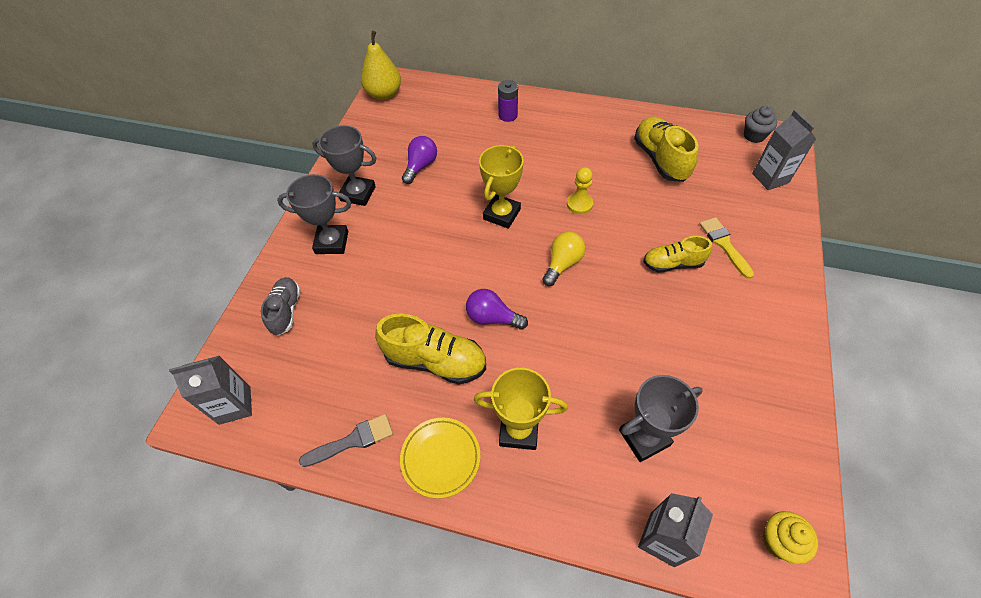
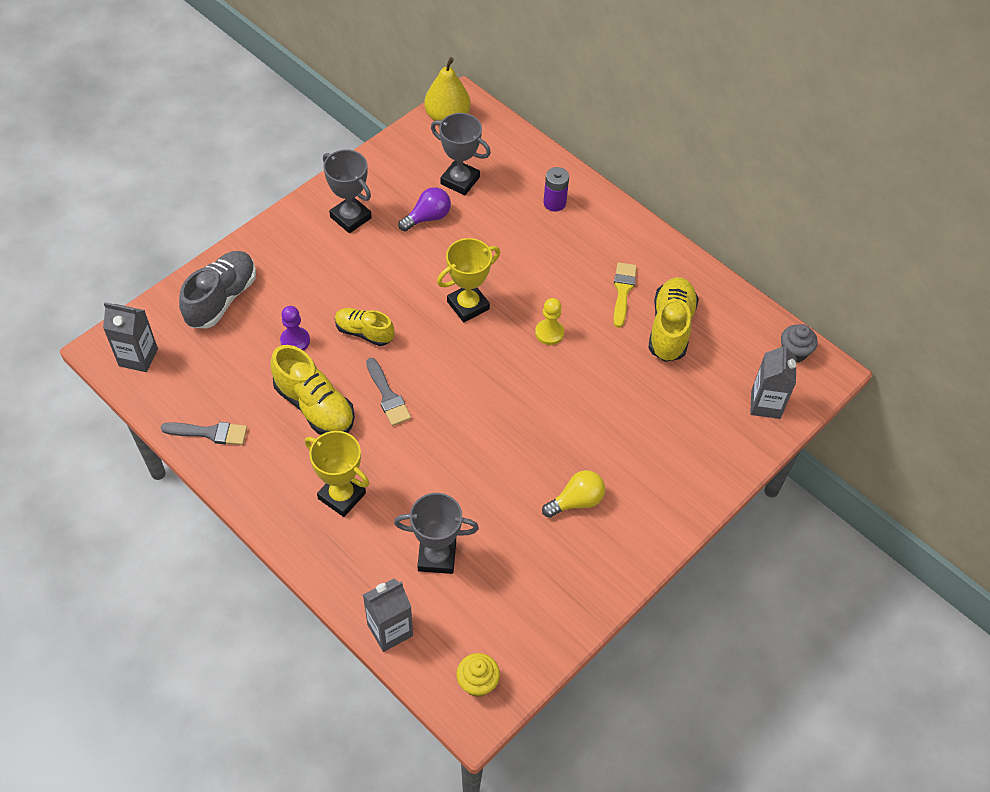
camera: 25 degrees right, 0 degrees up
(286, 311) = (221, 299): grey shoe -> grey shoe, size x1.56
(332, 242) = (297, 255): grey trophy -> grey trophy (460, 180)
(378, 313) = (295, 341): none -> purple pawn
(440, 458) = (267, 482): yellow plate -> none
(492, 318) = (388, 396): purple light bulb -> grey brush
(562, 264) = (486, 381): yellow light bulb -> yellow light bulb (576, 501)
(672, 264) = (588, 434): yellow shoe -> yellow shoe (364, 332)
(724, 244) = (654, 442): yellow brush -> yellow brush (623, 291)

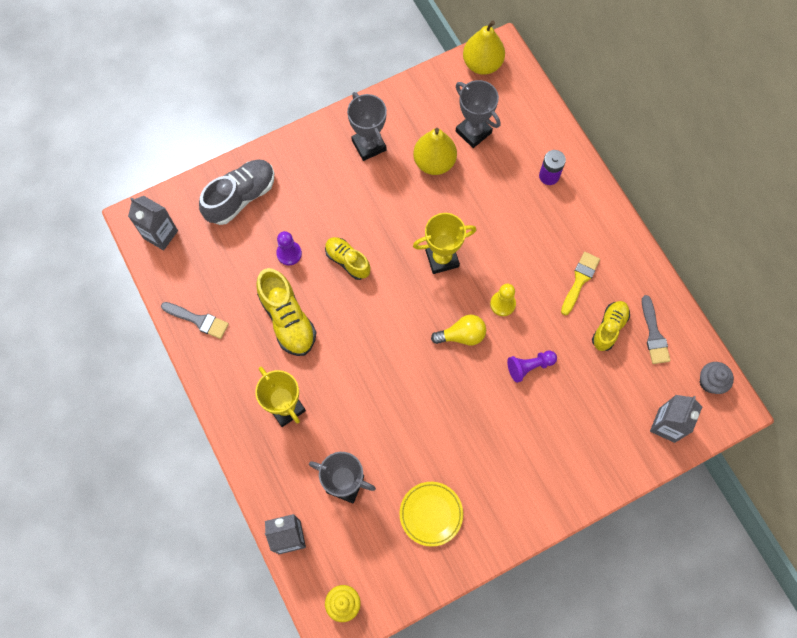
camera: 20 degrees right, 15 degrees up
(388, 396) = (349, 326): grey brush -> grey brush (654, 334)
(427, 217) = (434, 162): purple light bulb -> yellow pear
(545, 560) = (431, 514): none -> yellow plate
(576, 501) = (474, 468): yellow light bulb -> yellow light bulb (462, 335)
(600, 385) = (529, 366): none -> purple pawn
(670, 328) = (609, 328): yellow shoe -> yellow shoe, size x0.64

